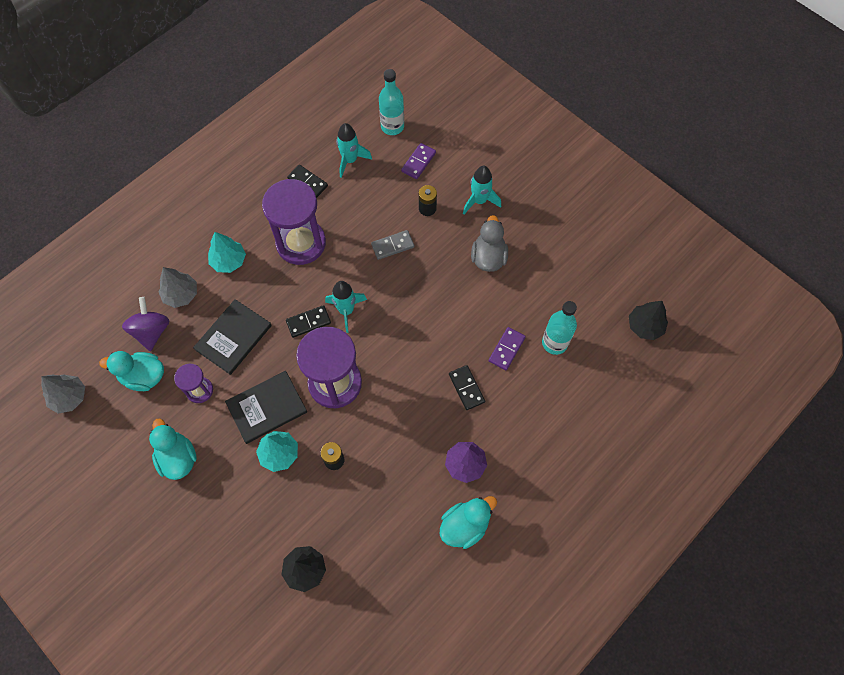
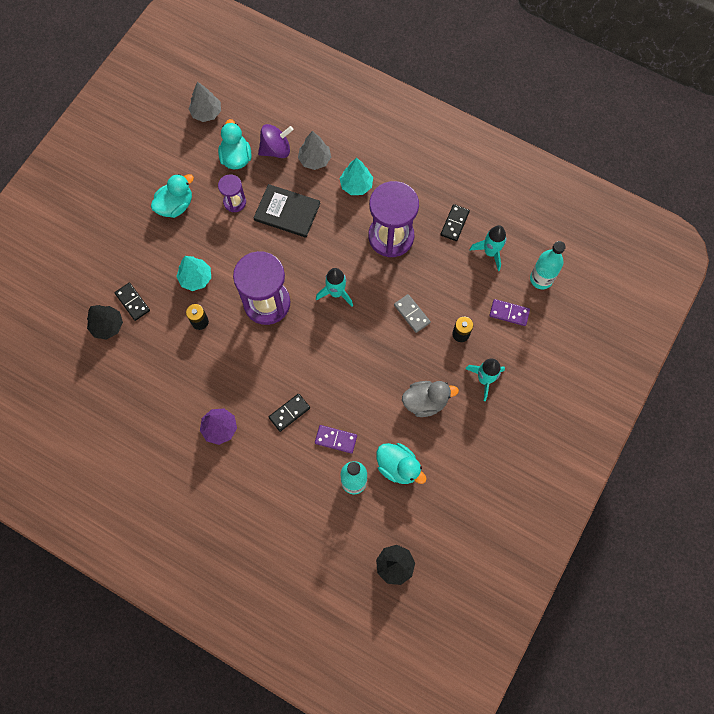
camera: 75 degrees right, 5 degrees up
(267, 407) = (232, 257): black book -> none
(308, 322) = (317, 265): black domino -> black domino (133, 302)
(465, 526) = (167, 440): turquoise duck -> turquoise duck (398, 467)

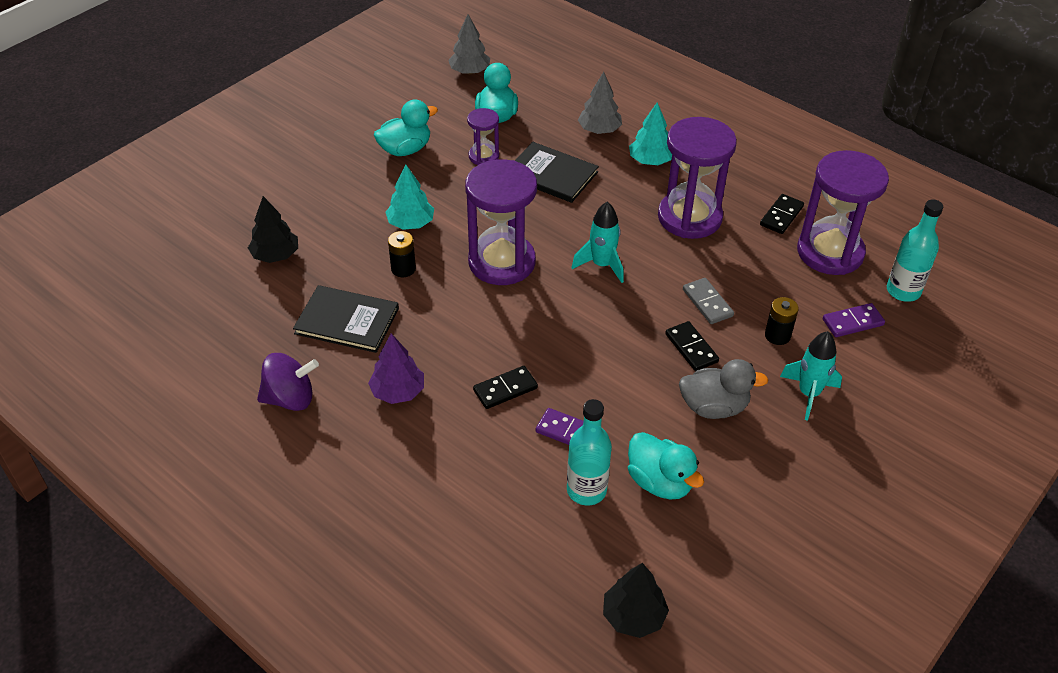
camera: 10 degrees right, 25 degrees down
(133, 302) = (318, 236): black domino -> black domino (691, 348)
(172, 375) = (347, 321): none -> black book
(276, 150) = (550, 115): purple spinning top -> purple spinning top (290, 398)
(490, 252) = (830, 252): turquoise rocket -> purple hourglass
(509, 313) = (852, 322): purple domino -> purple domino turned 45 degrees counterclockwise

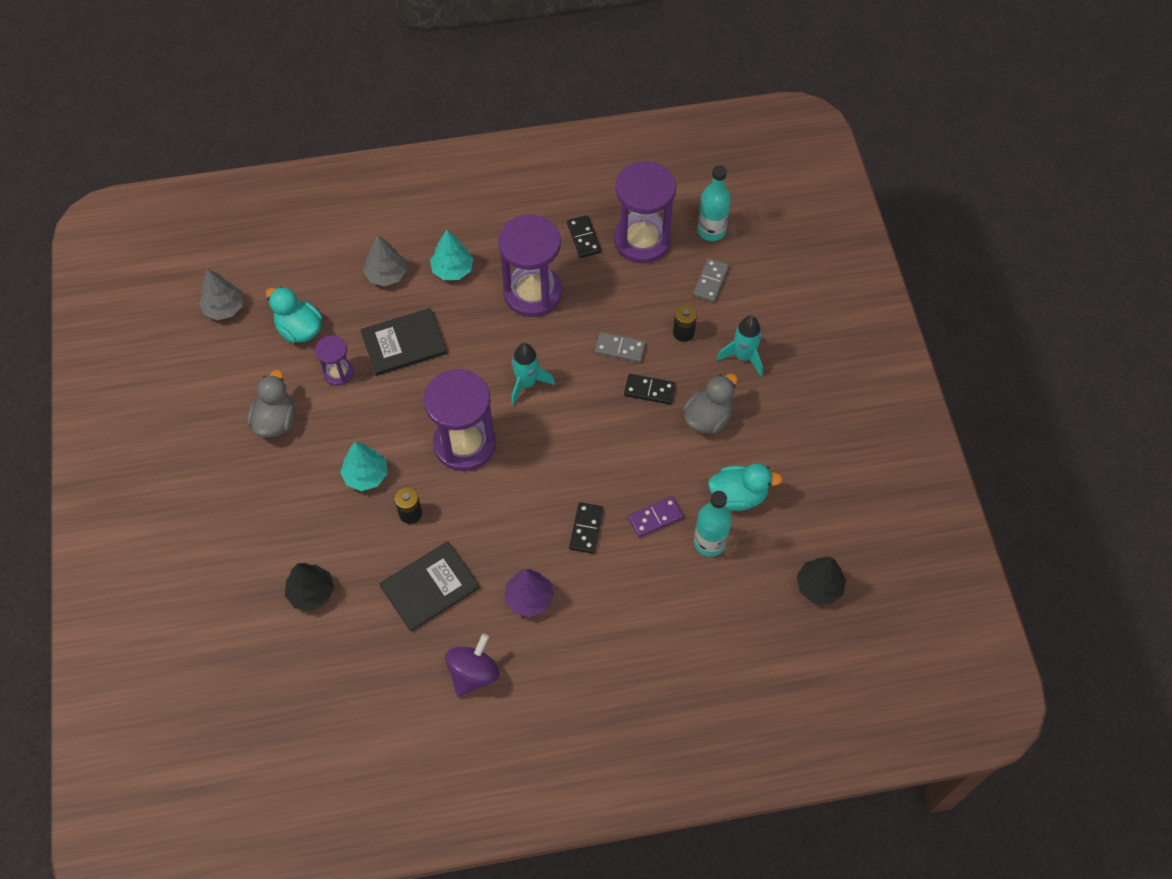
camera: 50 degrees left, 15 degrees up
(405, 149) = (276, 421): turquoise duck -> grey duck
(852, 322) = (710, 281): purple domino -> grey domino

